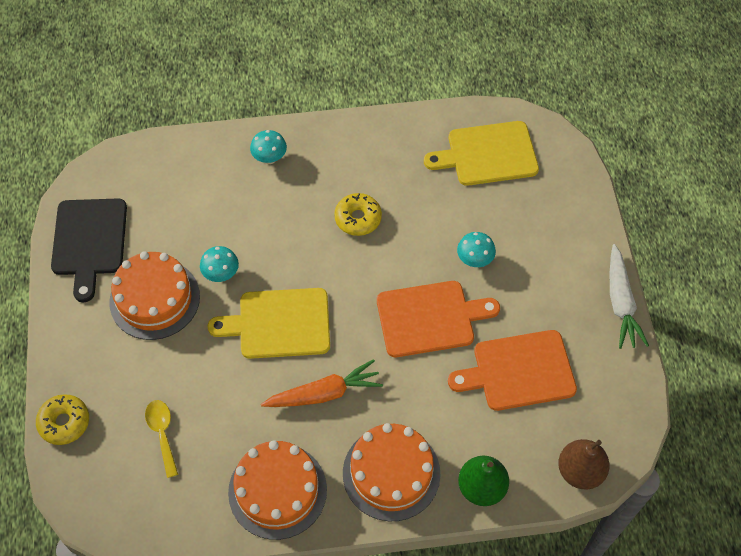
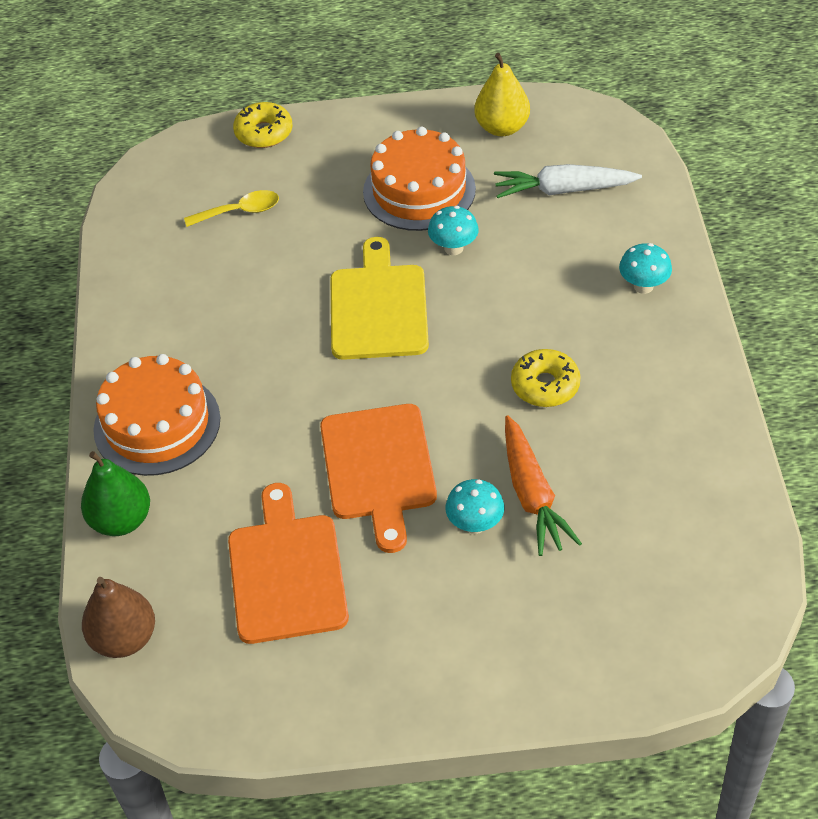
camera: 95 degrees right, 10 degrees down
(89, 241) = (502, 127): black cutting board -> yellow pear
(277, 490) = (153, 315): orange cake -> none
(324, 393) = (275, 355): orange carrot -> orange carrot (532, 495)
(488, 154) = (676, 549): yellow cutting board -> none
(621, 303) = (394, 720): white carrot -> white carrot (563, 190)

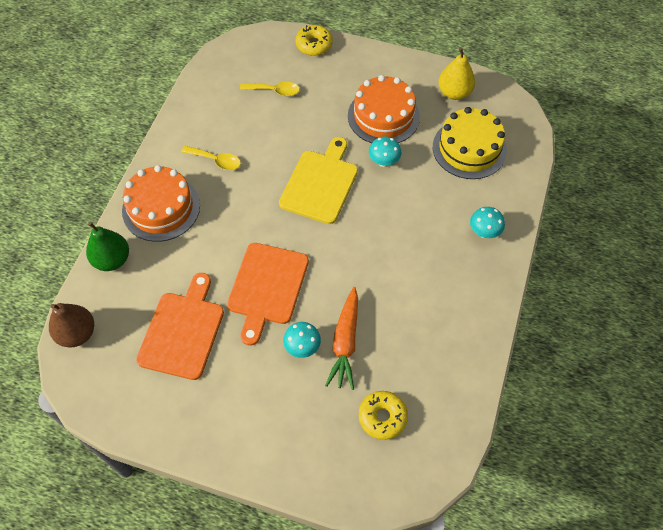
camera: 20 degrees right, 10 degrees up
(205, 332) = (216, 160): none -> yellow spoon
(545, 385) = (390, 274): yellow donut -> yellow donut (382, 417)
(563, 190) = (469, 148): white carrot -> yellow cake

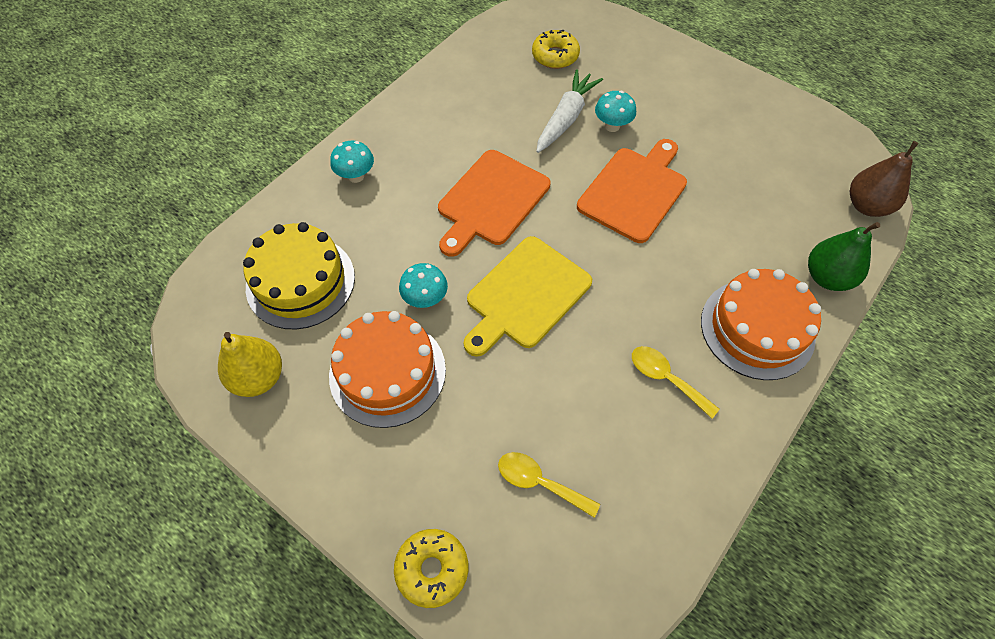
camera: 160 degrees left, 0 degrees up
(182, 331) = (741, 175): orange cutting board -> orange cutting board (491, 201)
(345, 343) = (566, 118): orange carrot -> white carrot

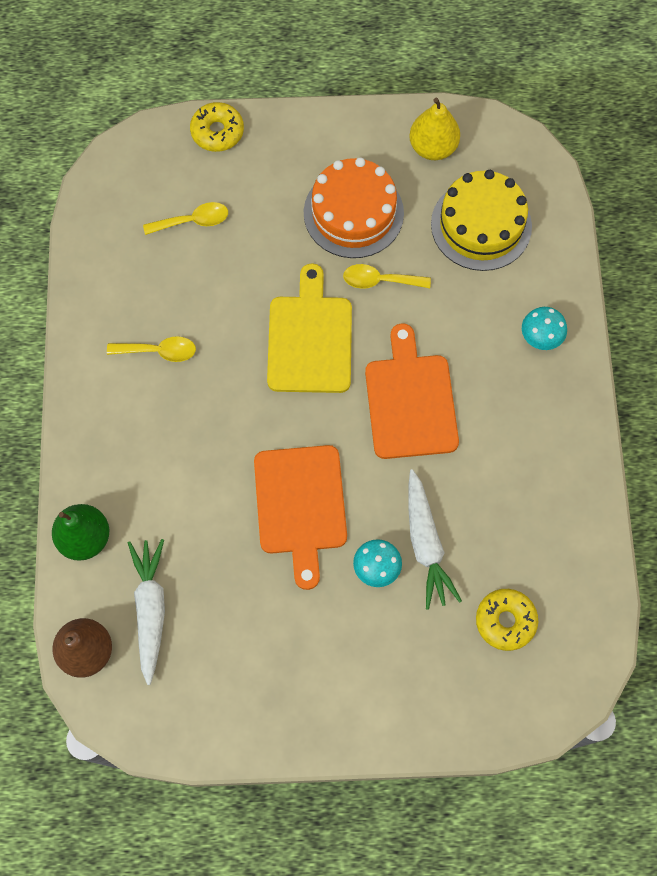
camera: 140 degrees right, 10 degrees up
(425, 299) = (379, 280): turquoise mushroom -> yellow spoon
(757, 328) = (116, 444): orange cake -> none
(799, 201) = (150, 609): none -> white carrot

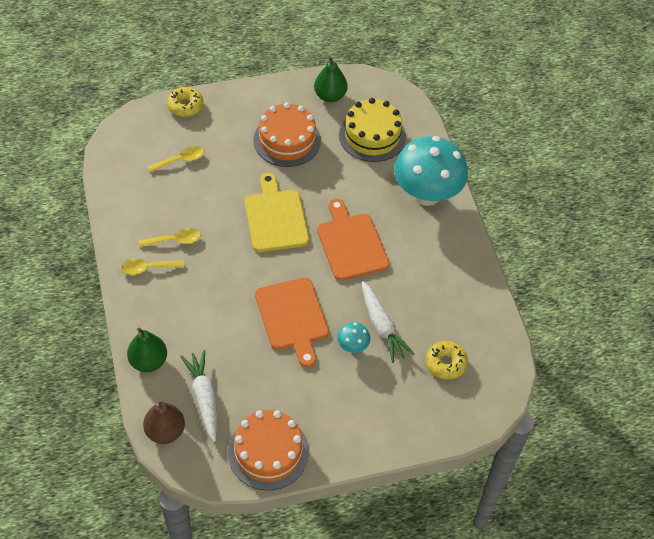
camera: 15 degrees left, 15 degrees down
(222, 711) = (268, 452): none -> orange cake
(379, 280) = (313, 177): yellow spoon -> yellow spoon (147, 268)
(433, 147) = (330, 96): yellow pear -> green pear
(540, 338) = (426, 194): turquoise mushroom -> turquoise mushroom, size x2.41

